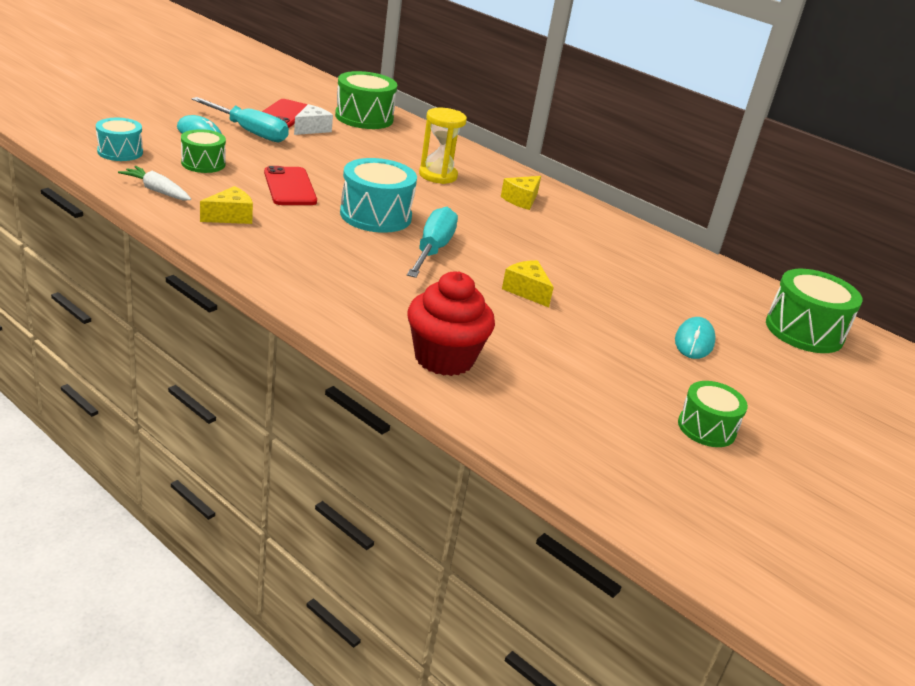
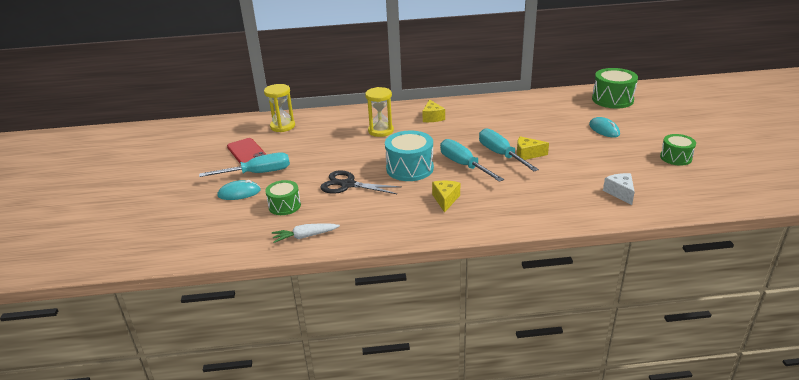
camera: 40 degrees left, 0 degrees up
(120, 152) = (232, 234): turquoise drum -> none
(230, 217) = (366, 219): yellow cheese -> yellow cheese (445, 200)
(289, 187) = (348, 185): red phone -> black scissors
(311, 129) = (278, 149): white cheese -> white cheese (620, 193)
(364, 118) = (282, 126): green drum -> yellow hourglass
(444, 358) = (576, 204): red cupcake -> none
(497, 270) = (500, 154): none -> turquoise screwdriver

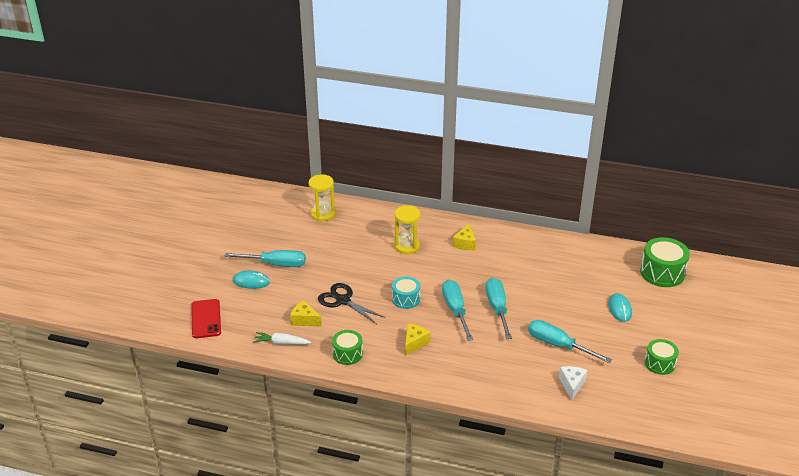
camera: 20 degrees right, 5 degrees up
(247, 152) = (278, 237): red phone -> red phone (206, 319)
(284, 206) = (280, 307): green drum -> green drum (347, 354)
(409, 168) = (406, 299): turquoise drum -> turquoise drum, size x0.62
(527, 154) = (522, 316): yellow cheese -> yellow cheese (304, 320)
(578, 167) = (557, 345): none -> turquoise screwdriver

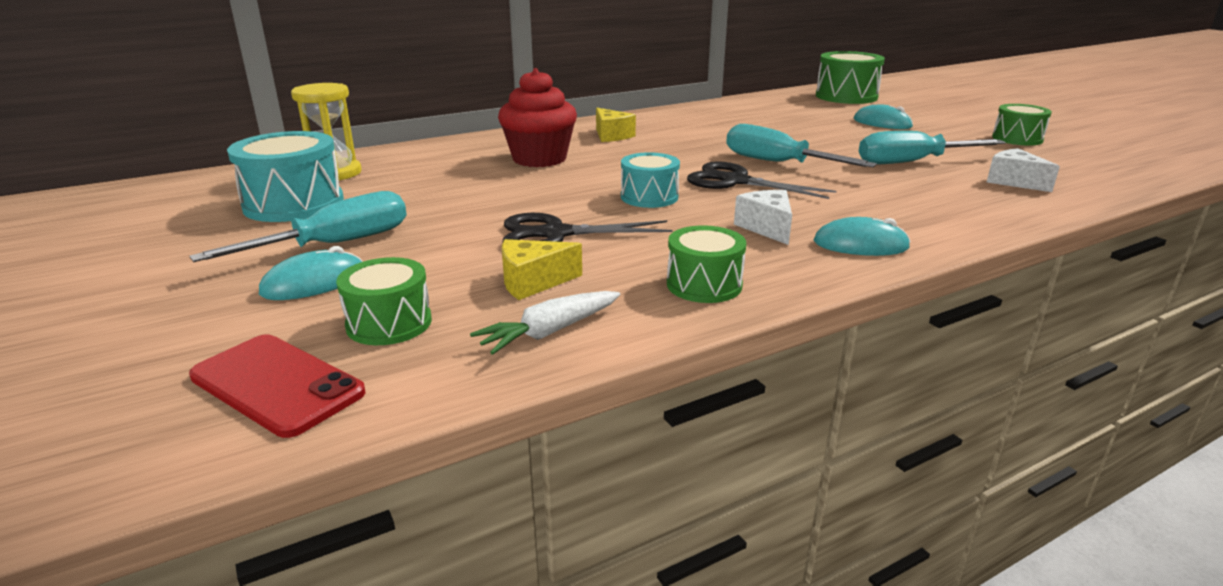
camera: 45 degrees left, 10 degrees down
(250, 313) = (389, 323): none -> green drum
(288, 230) = (294, 204): none -> turquoise drum
(407, 246) = (539, 159): yellow hourglass -> red cupcake
(414, 343) = (767, 228): yellow cheese -> white cheese
(428, 372) = (860, 245): none -> turquoise mouse
(455, 310) = (735, 181): turquoise screwdriver -> black scissors

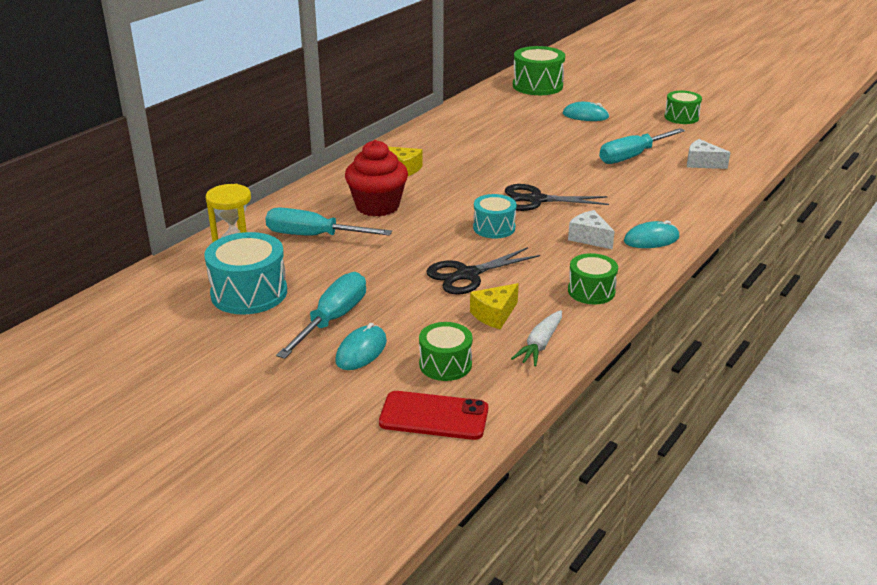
camera: 25 degrees left, 5 degrees up
(777, 163) = (547, 175): turquoise screwdriver -> turquoise screwdriver (312, 236)

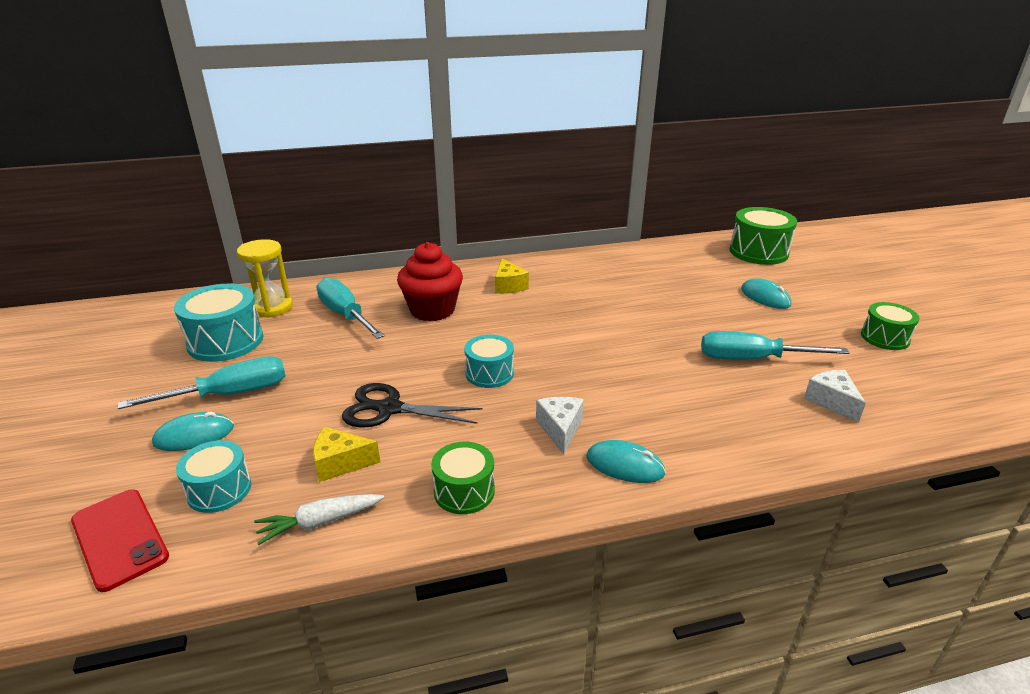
camera: 40 degrees right, 0 degrees up
(445, 364) = (219, 490): green drum -> turquoise drum
(536, 200) = (574, 363): black scissors -> none

